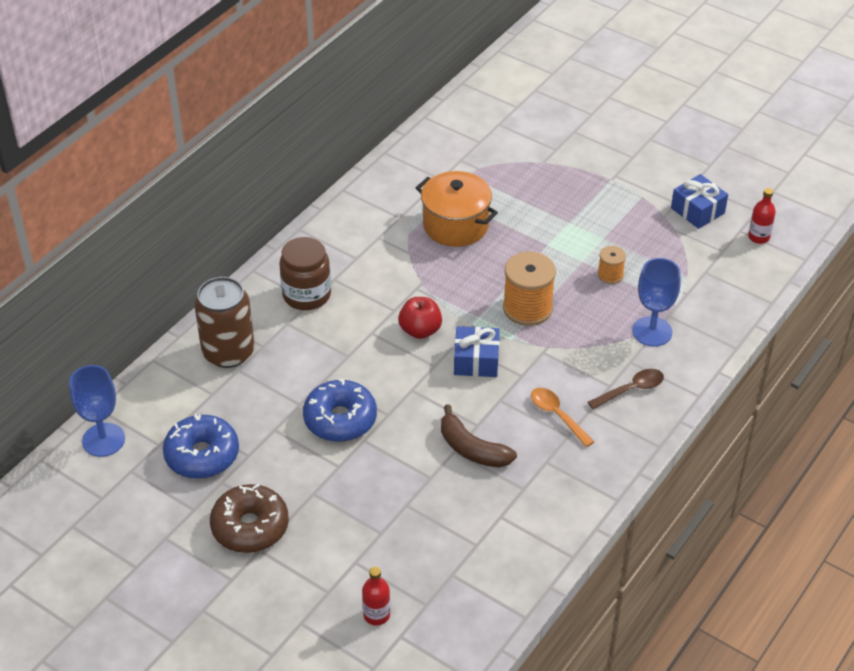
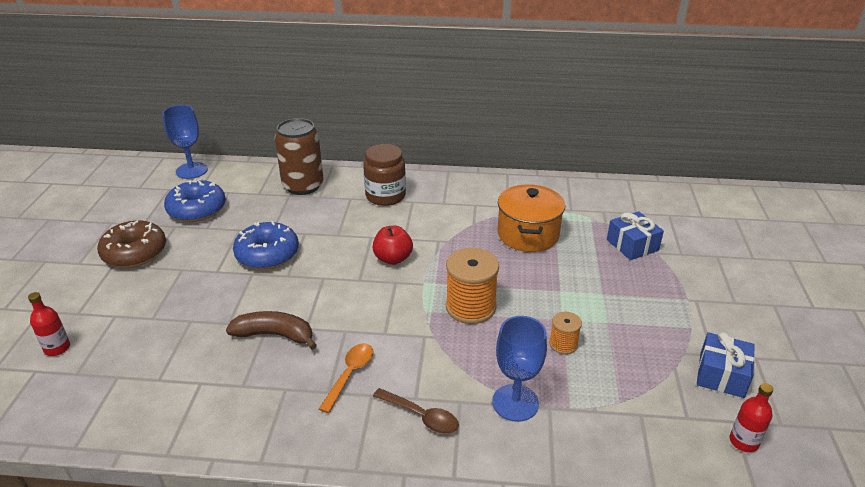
camera: 60 degrees right, 10 degrees down
(472, 449) = (275, 335): brown banana -> brown banana turned 90 degrees clockwise
(476, 361) = (382, 300): blue gift -> blue gift (632, 245)

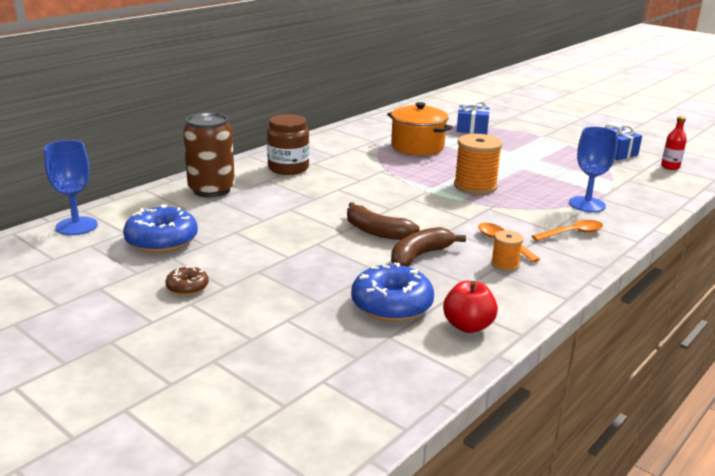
camera: 55 degrees left, 10 degrees down
(57, 348) = (300, 361): red bottle -> none
(135, 253) = (187, 287): brown donut -> brown donut, size x0.53
(267, 254) = (298, 230): blue donut -> blue donut (391, 305)
(302, 292) = (376, 231): none -> brown banana
(393, 259) = (380, 190): red apple -> red apple (468, 326)
(421, 416) = (572, 233): brown spoon -> orange spoon
(563, 344) = (546, 176): orange spool -> orange spool (505, 264)

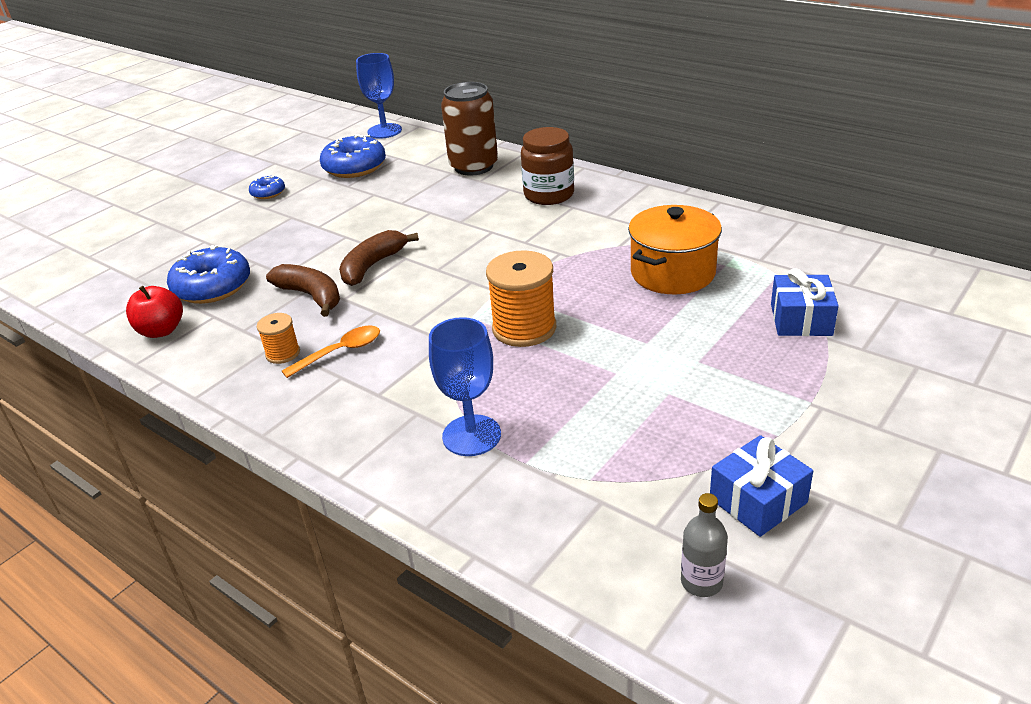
camera: 90 degrees right, 10 degrees up
(187, 287) = (268, 193): brown donut -> blue donut
(572, 233) = (366, 412): orange spoon -> none
(670, 167) = (701, 582): red bottle -> grey bottle

